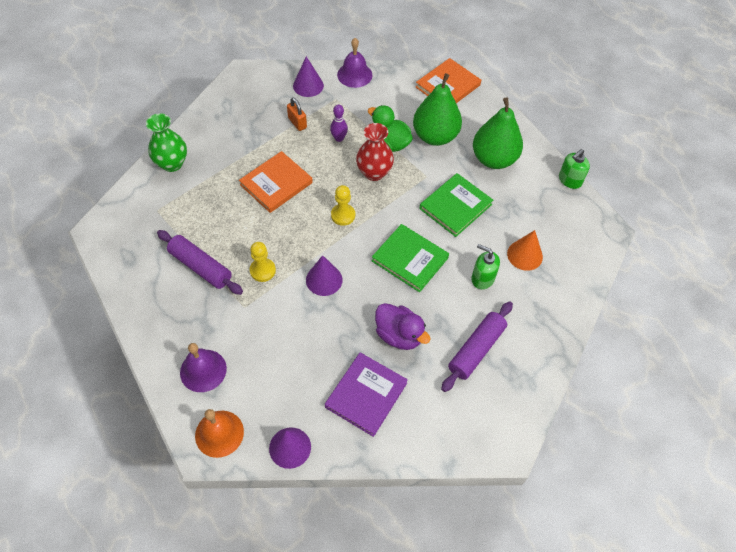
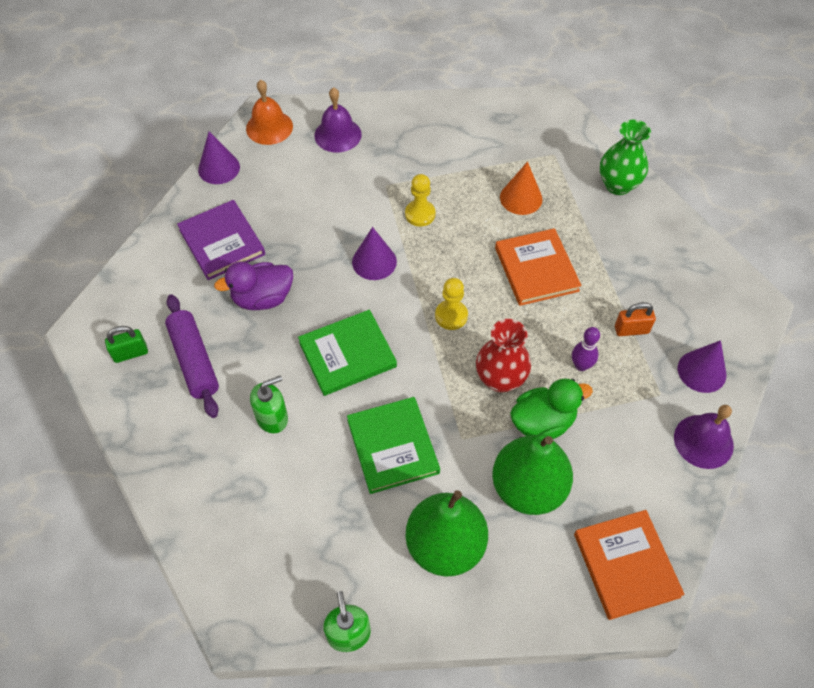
camera: 120 degrees right, 0 degrees up
(201, 267) = (456, 167): purple rolling pin -> none
(500, 397) = (130, 353): none -> green padlock
(524, 255) = (271, 486): orange cone -> orange cone (521, 198)

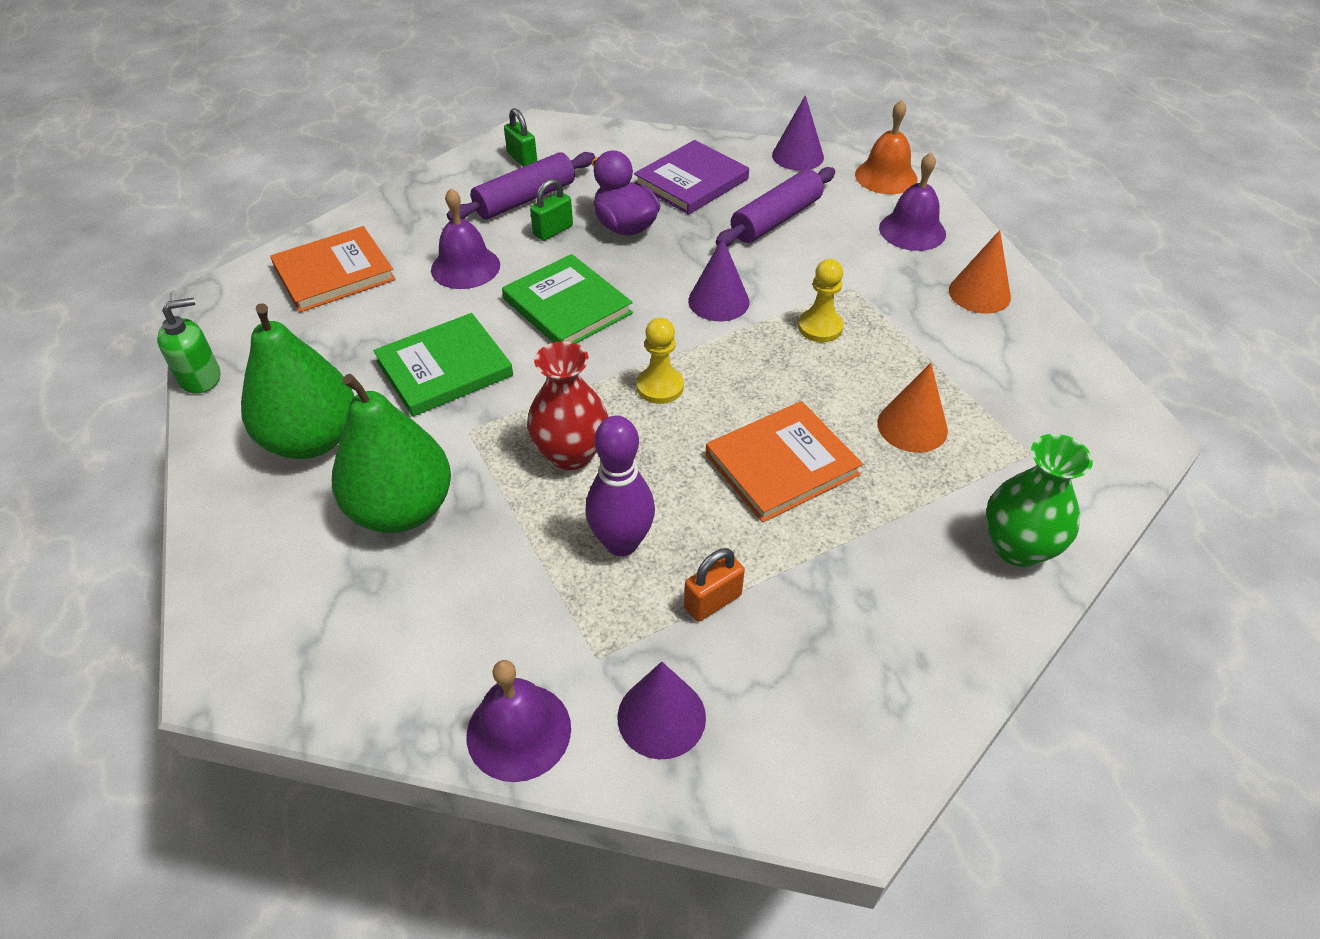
camera: 75 degrees right, 10 degrees down
(248, 348) = (553, 231): none -> green padlock
(272, 417) = (465, 267): green soap dispenser -> purple bell
(293, 204) = (776, 219): none -> purple rolling pin
(414, 125) = (979, 293): none -> orange cone
(542, 422) = (510, 510): green duck -> none
(581, 365) = (621, 543): purple bowling pin -> purple bowling pin, size x1.62
(626, 565) = (287, 641): orange book -> orange book (334, 273)
(631, 330) = (713, 601): orange padlock -> orange padlock turned 75 degrees clockwise

